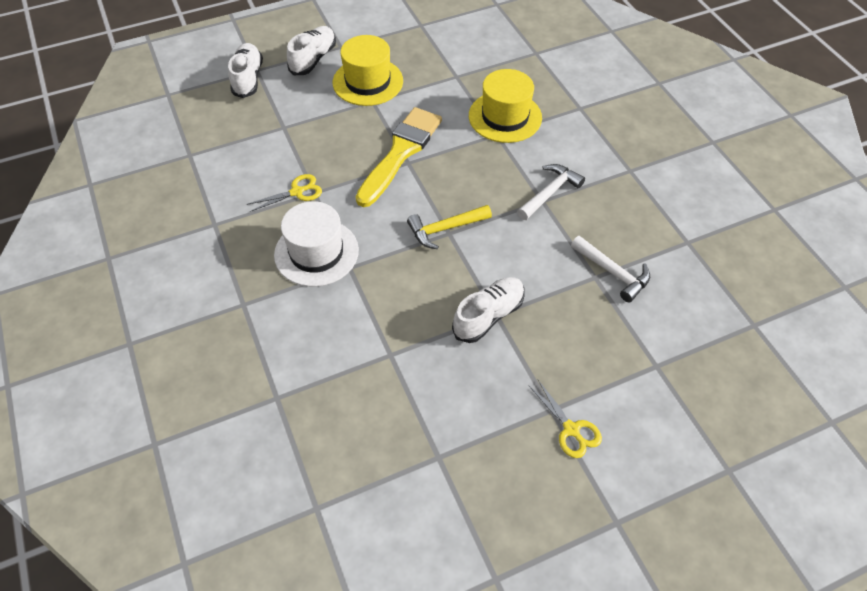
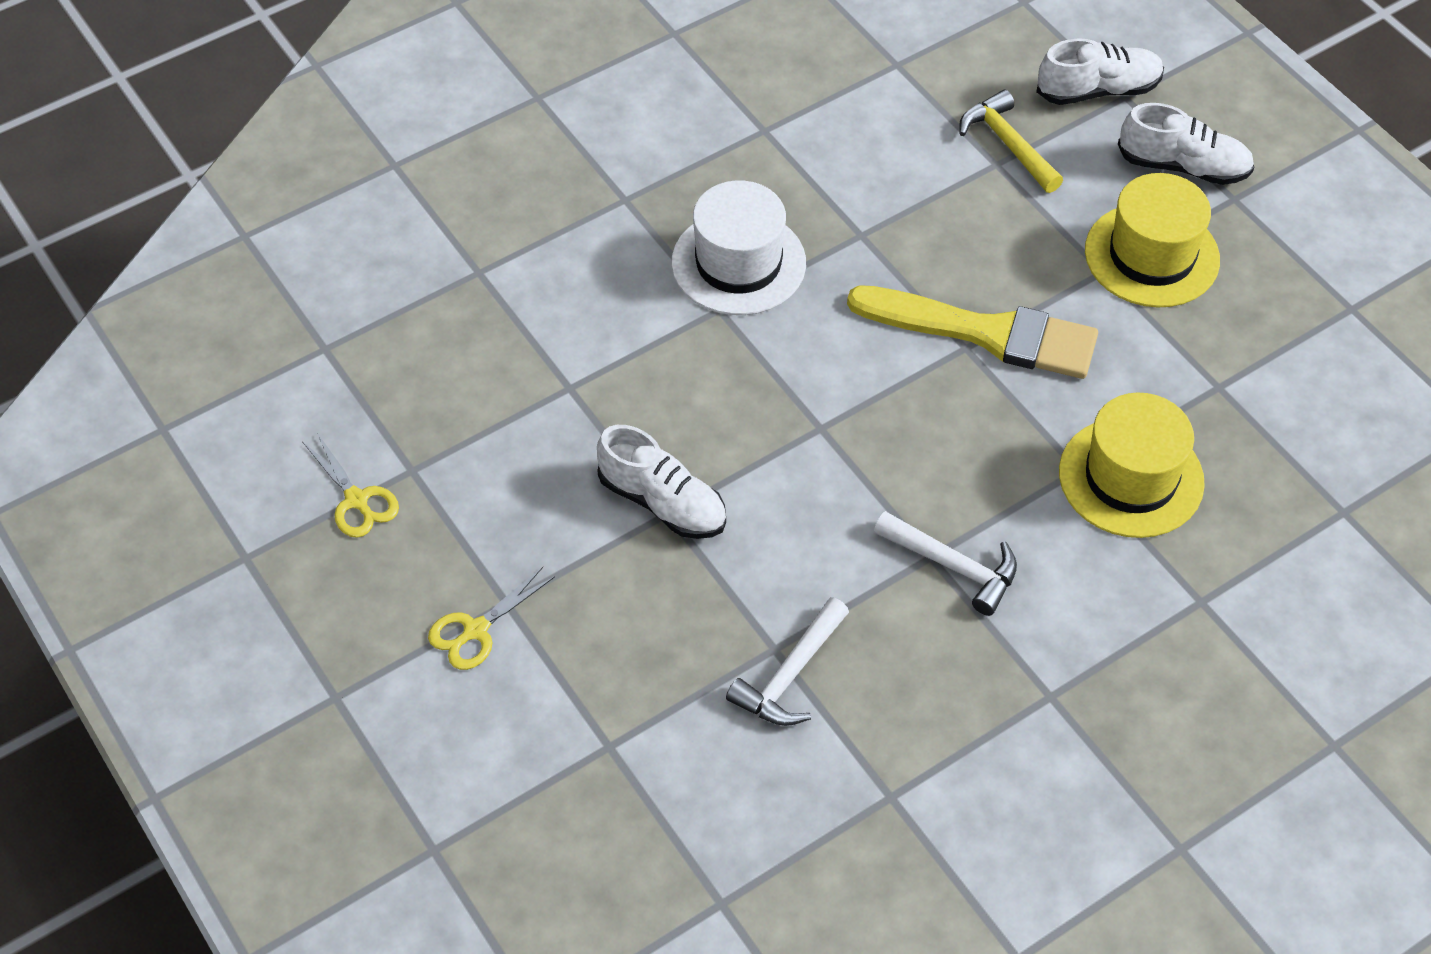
camera: 80 degrees right, 0 degrees up
(297, 192) = (855, 213): yellow scissors -> yellow scissors (356, 500)
(445, 229) = (828, 421): yellow hammer -> yellow hammer (1008, 144)

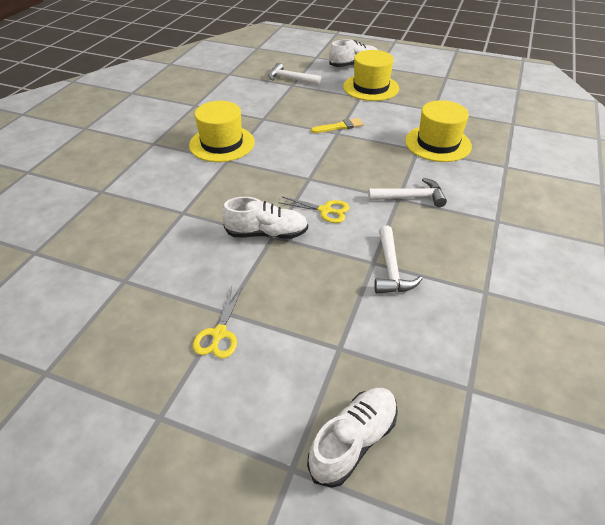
camera: 35 degrees left, 10 degrees down
(356, 500) = (101, 309): yellow scissors -> yellow scissors (325, 210)
(738, 263) = (222, 143): white hat -> yellow hat
(986, 333) = (340, 126): yellow brush -> yellow brush, size x0.47
(1008, 144) = (290, 79): yellow hammer -> white hammer
(1098, 90) = (306, 58): white shoe -> white shoe (353, 441)

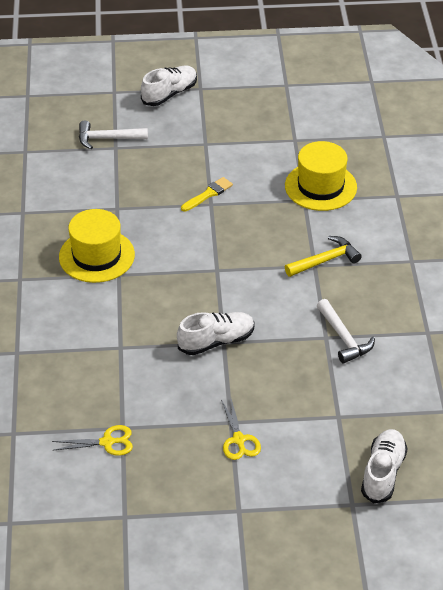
camera: 25 degrees left, 0 degrees up
(325, 210) = (255, 300): yellow scissors -> yellow scissors (107, 442)
(371, 87) = (209, 126): yellow hat -> none
(410, 197) = (325, 260): white hammer -> yellow hammer

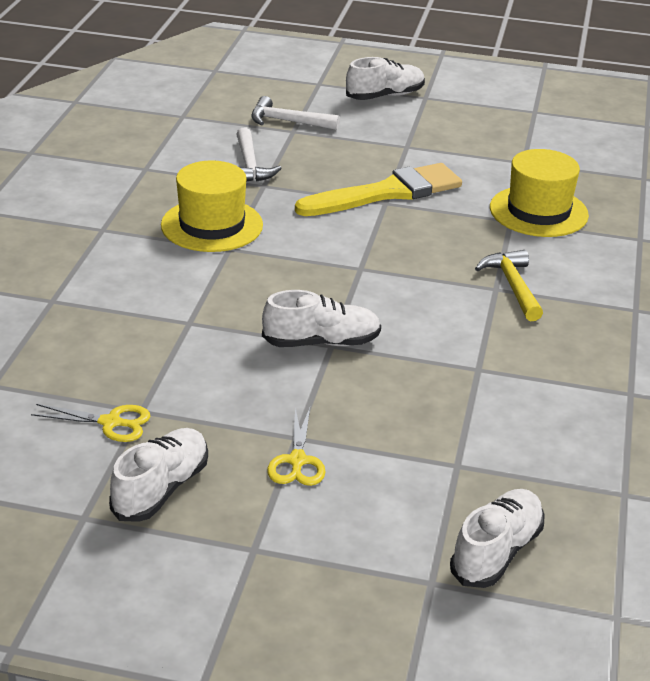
camera: 15 degrees right, 10 degrees down
(163, 483) = (161, 489): none -> white shoe
(208, 194) = (387, 193): yellow brush -> yellow brush, size x2.12
(325, 260) = (512, 286): yellow hammer -> yellow hammer turned 90 degrees counterclockwise
(343, 338) = (504, 375): white hammer -> white hammer (249, 166)

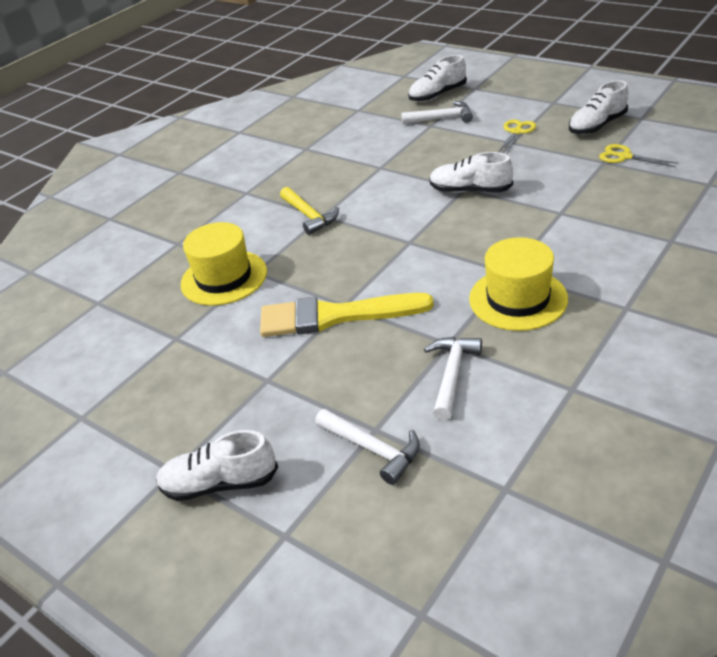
camera: 150 degrees left, 5 degrees up
(447, 484) = (442, 118): none -> white hammer
(512, 286) = (309, 216): yellow hammer -> yellow hammer turned 45 degrees counterclockwise

